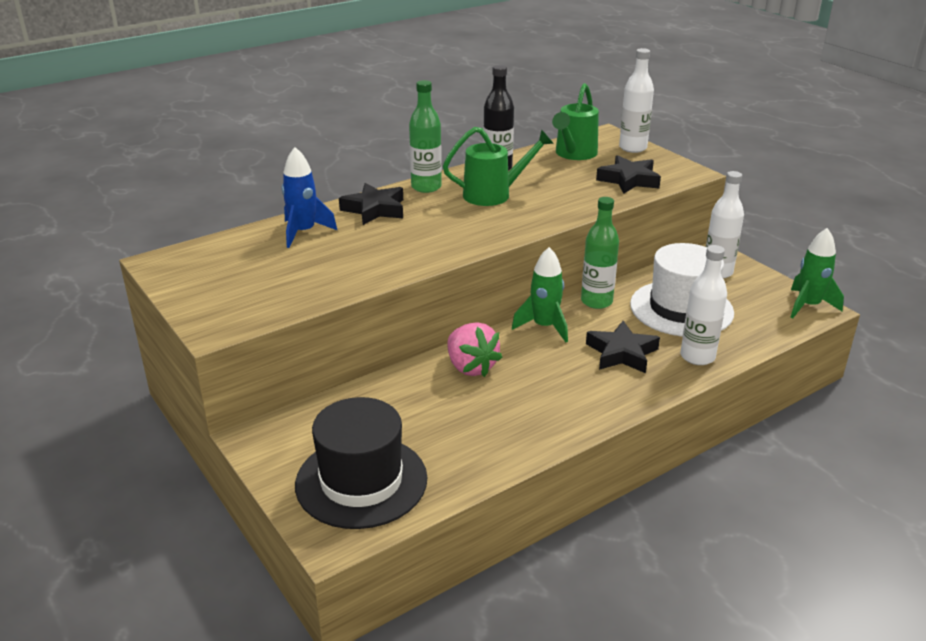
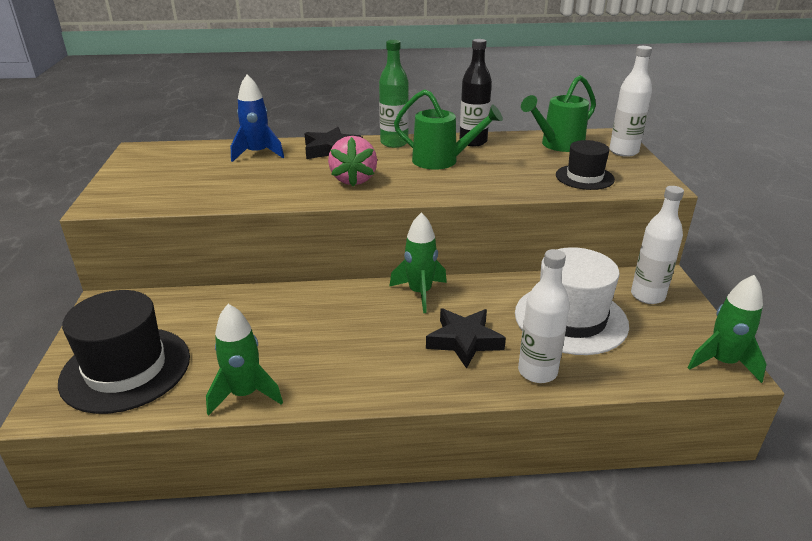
camera: 30 degrees right, 0 degrees up
(471, 367) = (319, 306): pink strawberry -> pink strawberry (354, 179)
(496, 458) = (245, 394): none -> green rocket
(596, 301) = (492, 286): green bottle -> none
(629, 180) = (584, 177): black star -> black hat

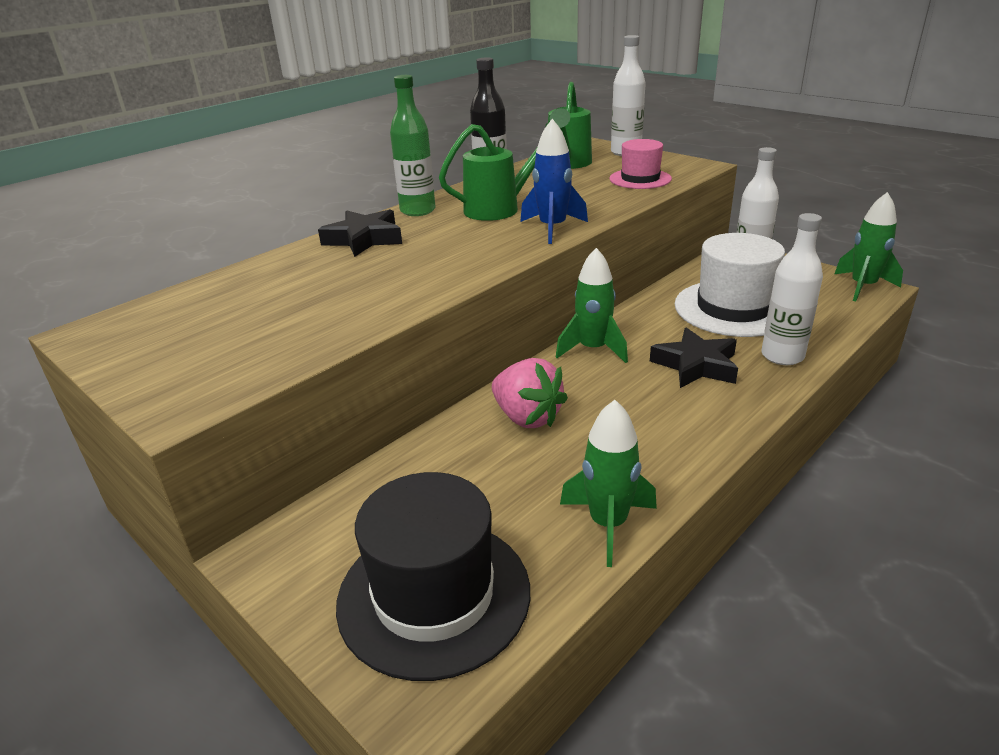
camera: 40 degrees left, 0 degrees up
(257, 154) = (281, 273): blue rocket -> blue rocket (552, 228)
(354, 179) = (451, 254): pink strawberry -> pink strawberry (527, 417)
(584, 177) = (640, 179): black hat -> pink hat

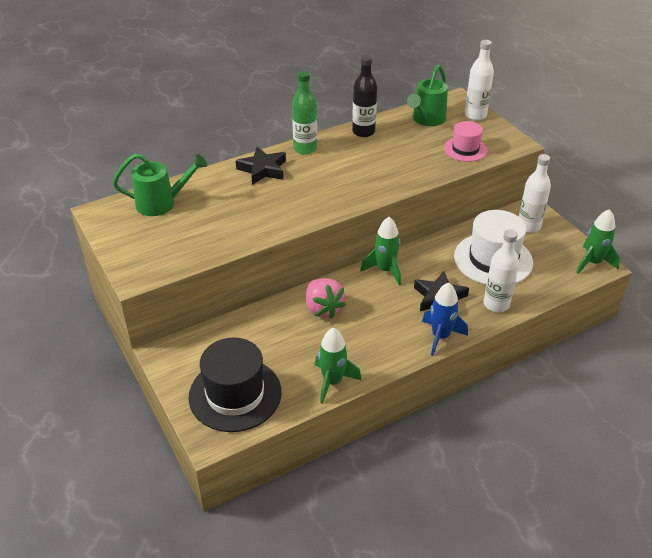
camera: 15 degrees right, 10 degrees up
(499, 208) = (356, 159): green watering can -> green watering can (162, 203)
(552, 228) = (379, 187): blue rocket -> blue rocket (440, 337)

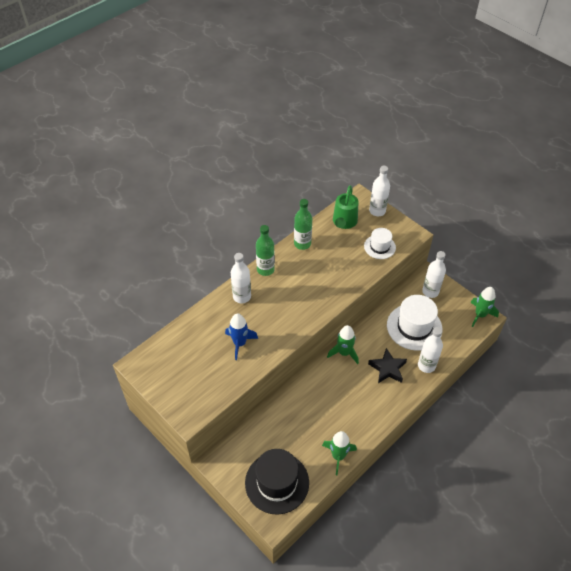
camera: 15 degrees left, 10 degrees up
(162, 203) = (180, 345): green watering can -> none
(263, 169) = (242, 297): black star -> white bottle
(323, 308) = (312, 396): pink strawberry -> none
(363, 132) = (302, 244): black bottle -> green bottle
(440, 337) = (397, 402): blue rocket -> blue rocket (239, 343)
(465, 149) = (379, 247): pink hat -> white hat

